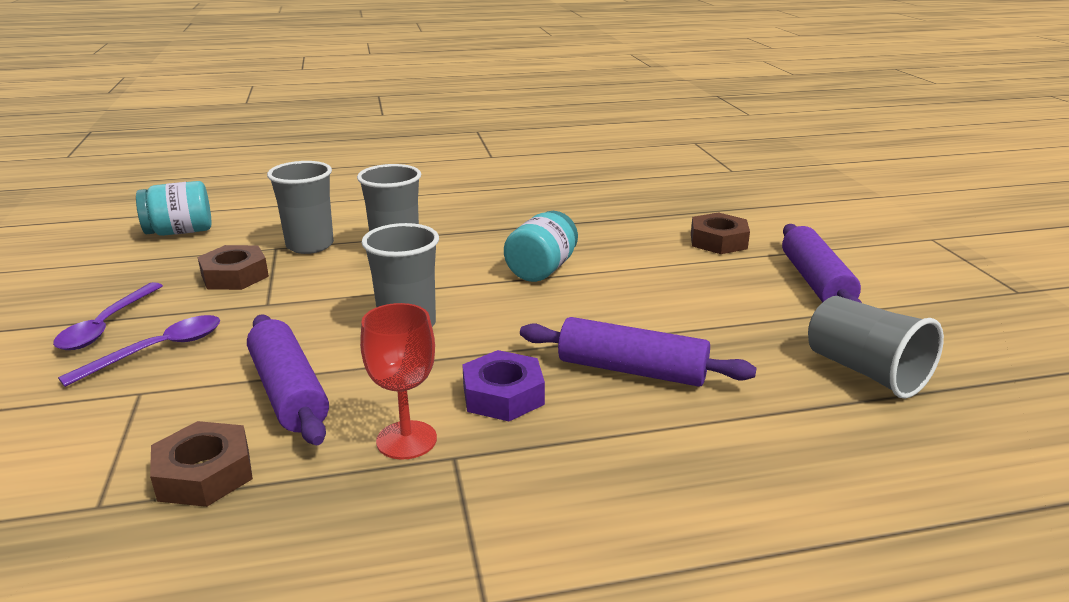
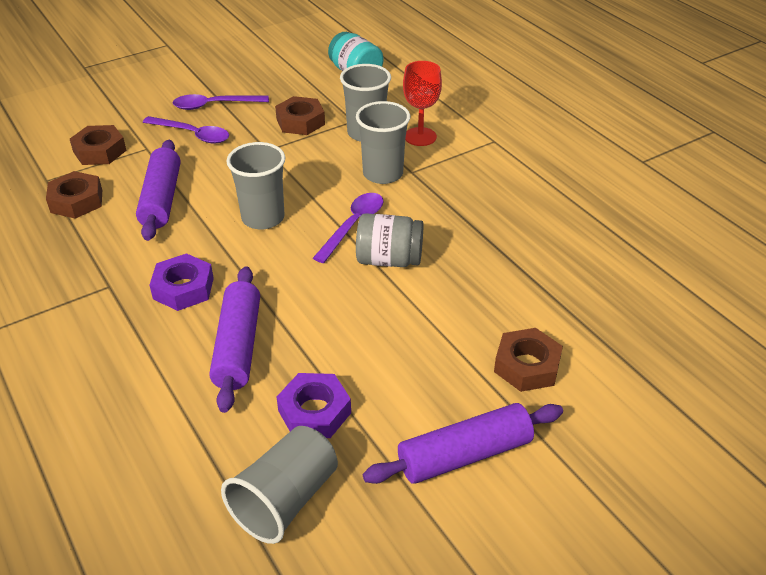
camera: 70 degrees right, 15 degrees up
(85, 438) = (100, 151): none -> brown nut
(289, 392) = (162, 199): purple rolling pin -> purple rolling pin turned 45 degrees counterclockwise
(406, 440) = (122, 261): red goblet -> red goblet (420, 137)
(470, 277) = (353, 225): none -> purple spoon
(541, 270) = (389, 260): turquoise jar -> grey jar
(748, 340) = (314, 412): none -> purple nut

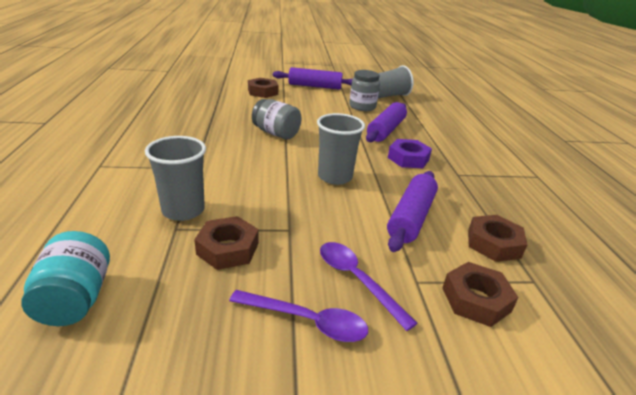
camera: 155 degrees left, 10 degrees down
(314, 412) = (362, 107): purple nut -> grey jar
(353, 225) = (277, 153): purple spoon -> none
(383, 174) = (217, 174): grey cup -> none
(420, 137) = (145, 189): red goblet -> none

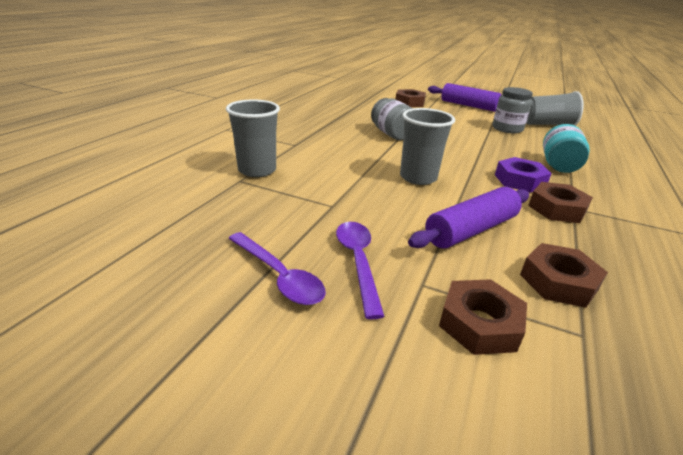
camera: 30 degrees right, 0 degrees up
(75, 299) = (131, 203): turquoise jar -> turquoise jar (558, 166)
(227, 249) = (265, 204): brown nut -> brown nut (557, 209)
(386, 130) = (516, 152): purple rolling pin -> none

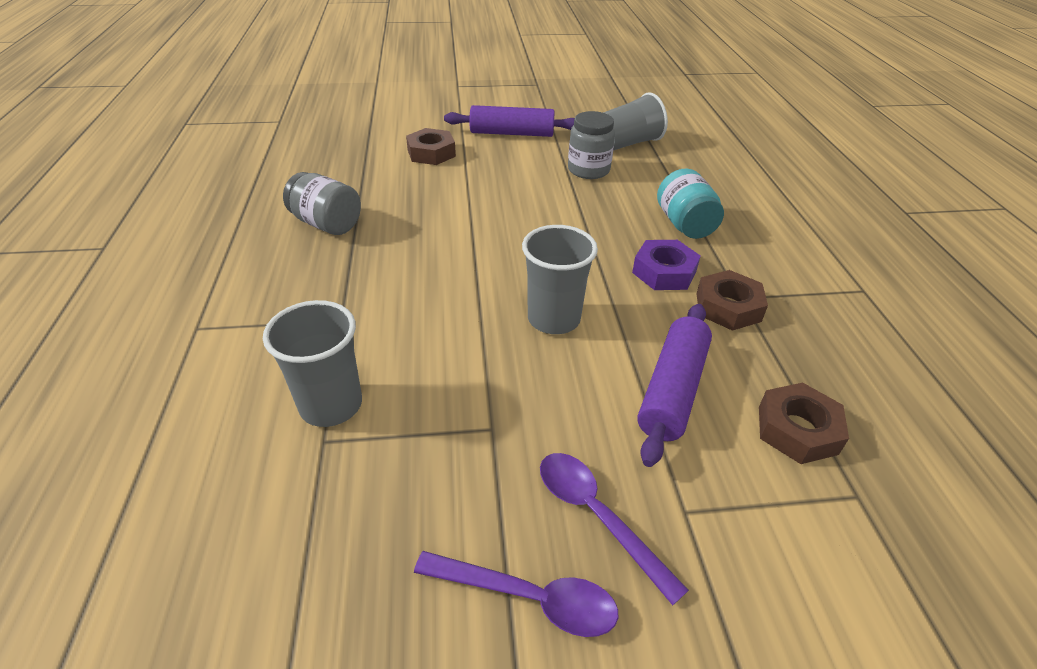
camera: 30 degrees left, 10 degrees up
(392, 134) = (458, 238): grey jar -> grey jar (327, 224)
(479, 323) = (772, 538): brown nut -> none

